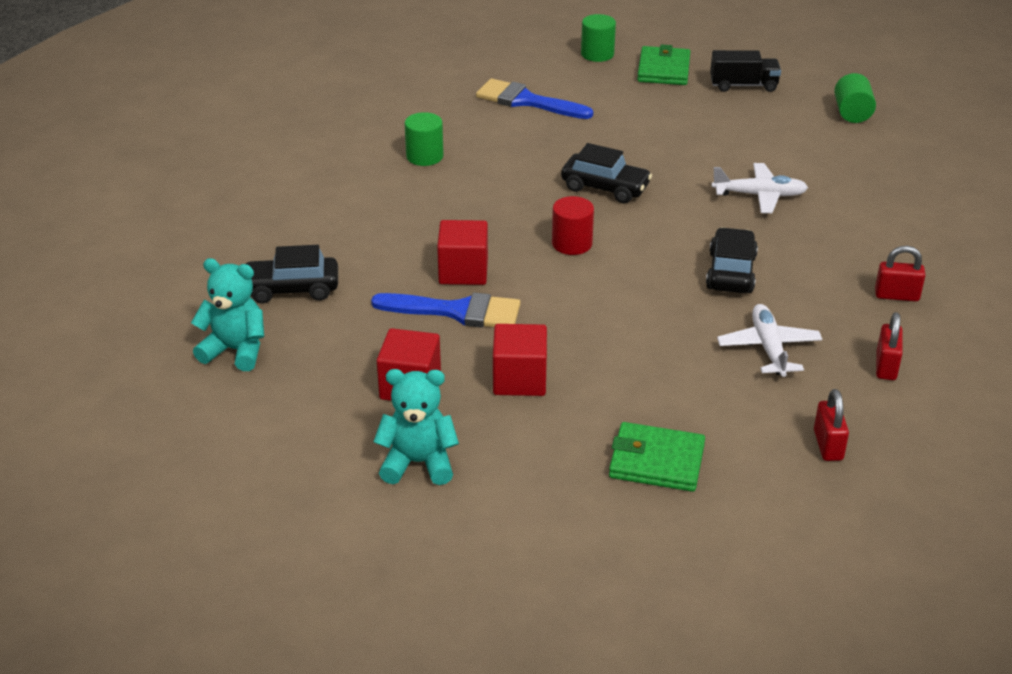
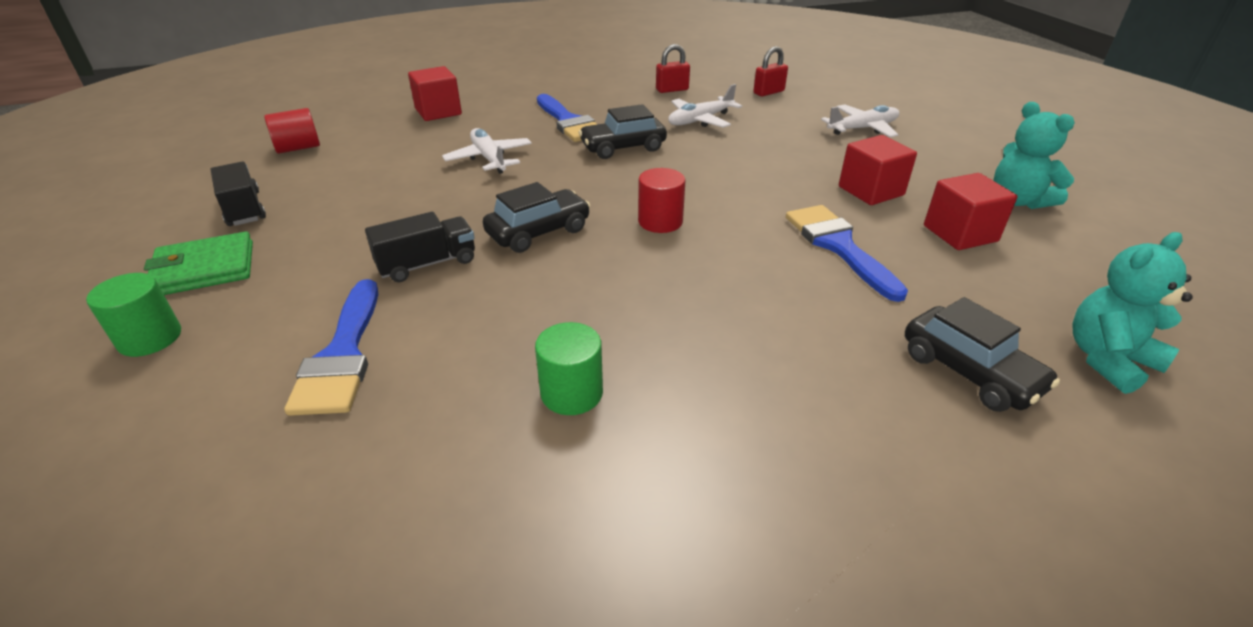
camera: 120 degrees left, 0 degrees up
(235, 350) = (1107, 360): turquoise teddy bear -> turquoise teddy bear turned 75 degrees clockwise
(463, 271) = (777, 265): red cube -> red cube (438, 112)
(600, 139) = (427, 264): none -> black truck
(605, 188) = (538, 232): black car -> black car turned 60 degrees clockwise
(656, 461) = (863, 129): green wallet -> white plane
(822, 260) = (569, 122): none -> blue brush
(852, 113) = (298, 148): green cylinder -> red cylinder
(896, 295) = (589, 97): red padlock -> none

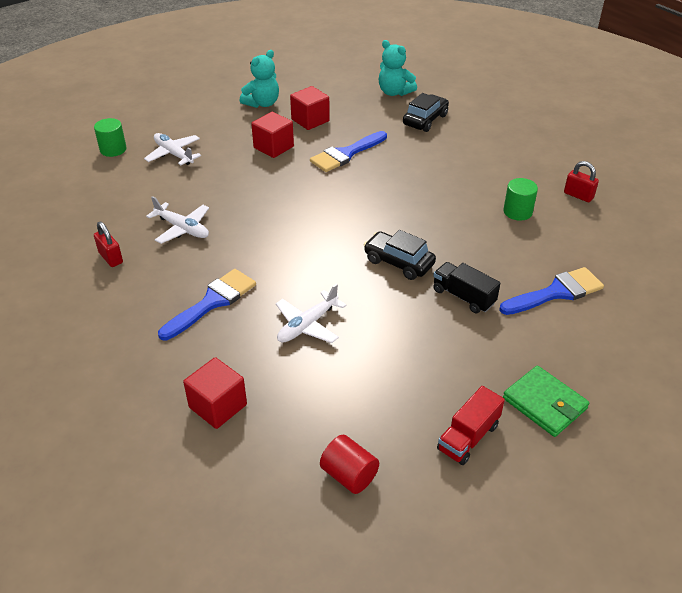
camera: 110 degrees left, 5 degrees up
(150, 338) = (610, 379): green cylinder -> green cylinder (113, 149)
(244, 209) = (468, 437): black truck -> red truck
(623, 148) = (253, 257): black car -> none
(660, 221) = (356, 217): red cylinder -> none
(768, 92) = (105, 202): red padlock -> red padlock (578, 195)

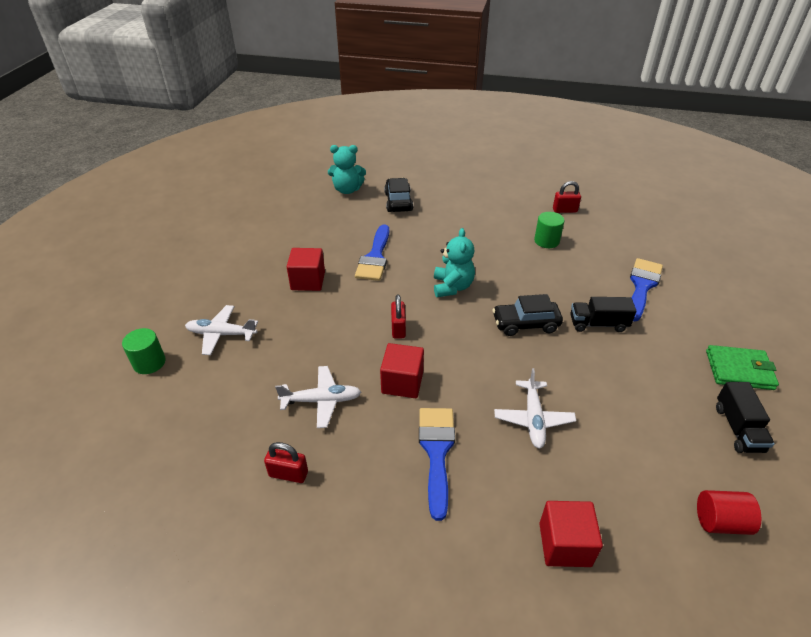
camera: 40 degrees left, 0 degrees up
(262, 103) = (248, 247): turquoise teddy bear -> turquoise teddy bear (452, 287)
(294, 212) = (398, 328): none -> red padlock
(310, 120) = (309, 242): red cube -> red cube (402, 382)
(468, 437) = (738, 428): red truck -> black truck

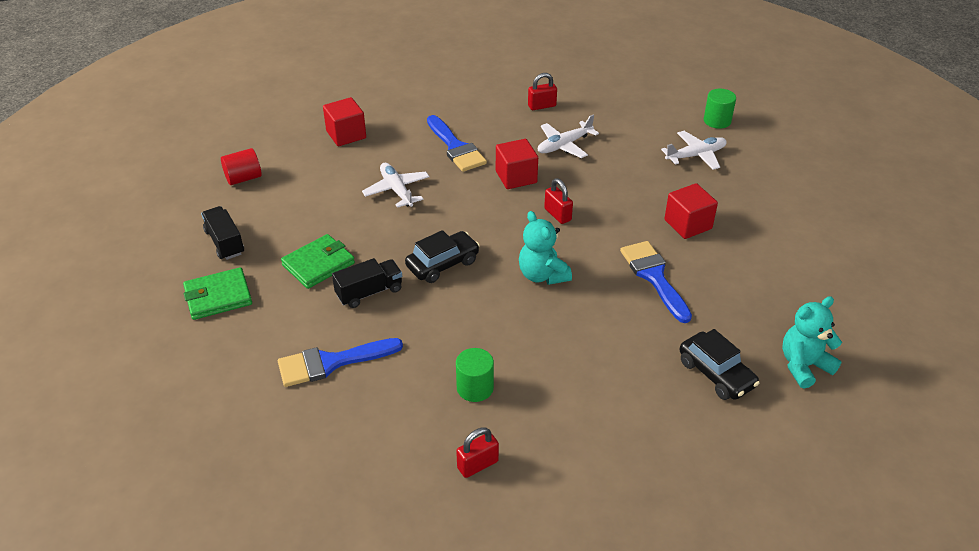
camera: 150 degrees right, 0 degrees up
(638, 366) = (318, 264): none -> green wallet
(642, 286) = (331, 363): blue brush -> blue brush turned 75 degrees clockwise

